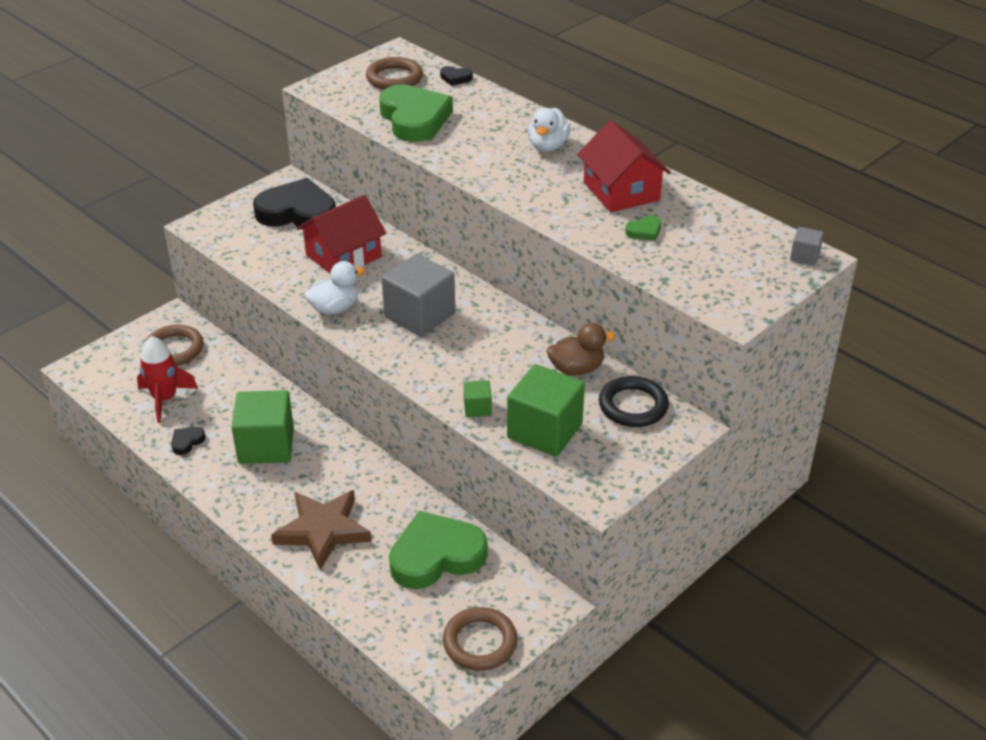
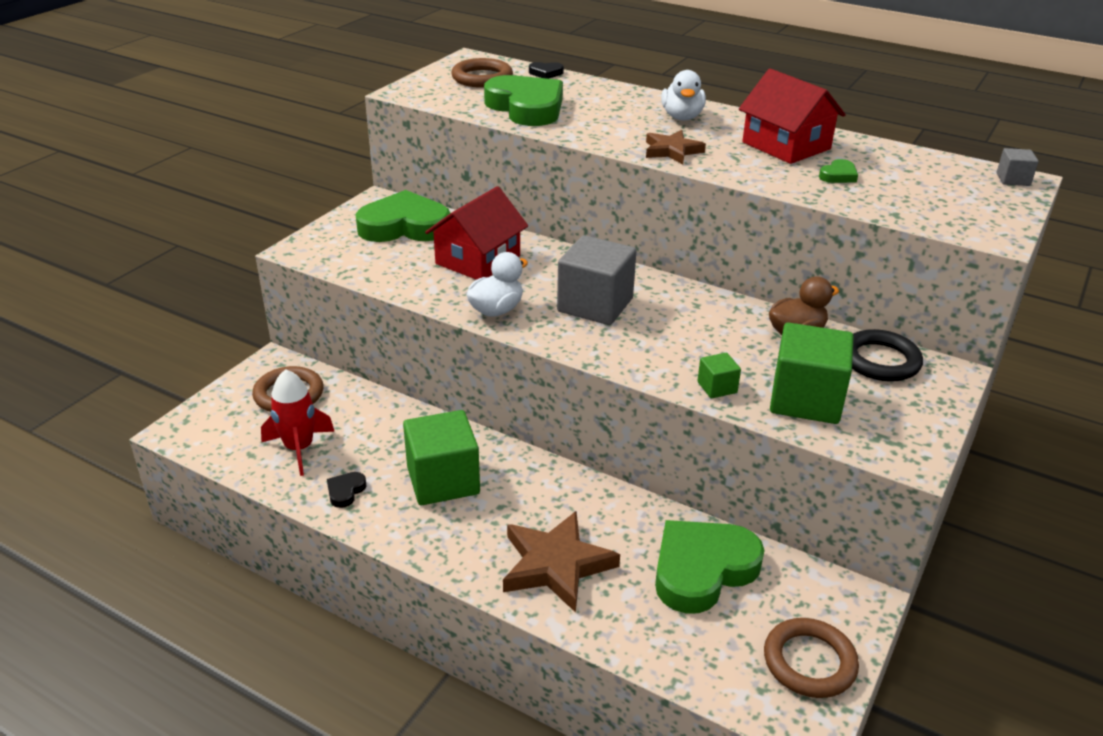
camera: 15 degrees left, 5 degrees down
(297, 212) = (404, 226): black heart -> green heart
(513, 185) = (672, 151): none -> brown star

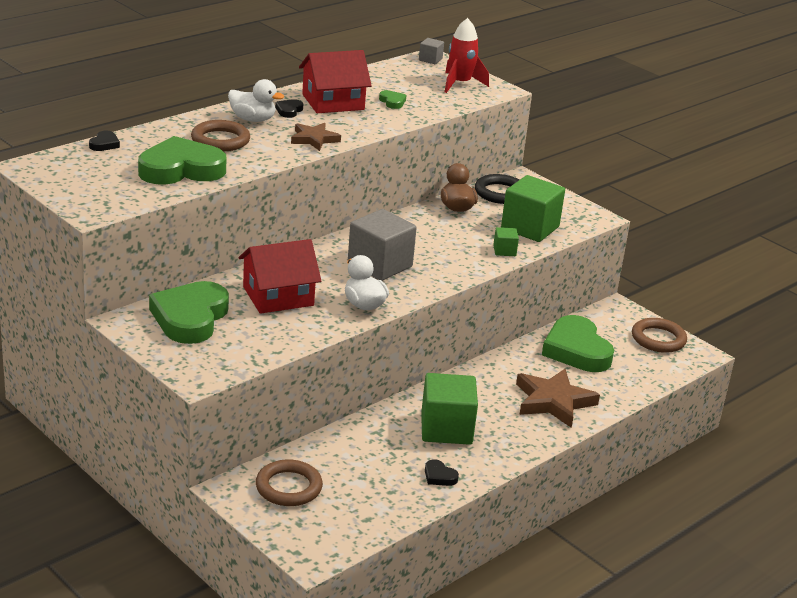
camera: 75 degrees left, 5 degrees down
(299, 448) = (372, 492): red rocket -> red rocket (460, 84)
(478, 260) = (278, 296): red house -> red house turned 75 degrees counterclockwise
(482, 78) = (90, 172): brown ring -> brown ring (220, 140)
(729, 129) = (289, 111): none -> black heart

